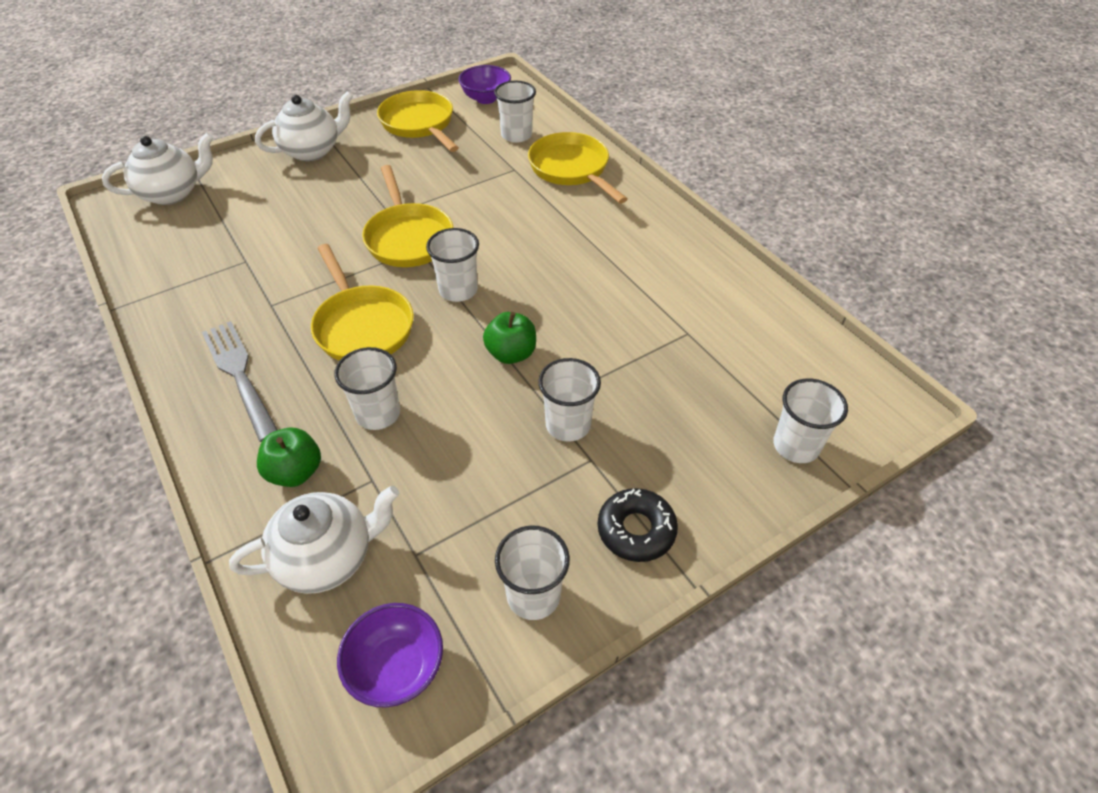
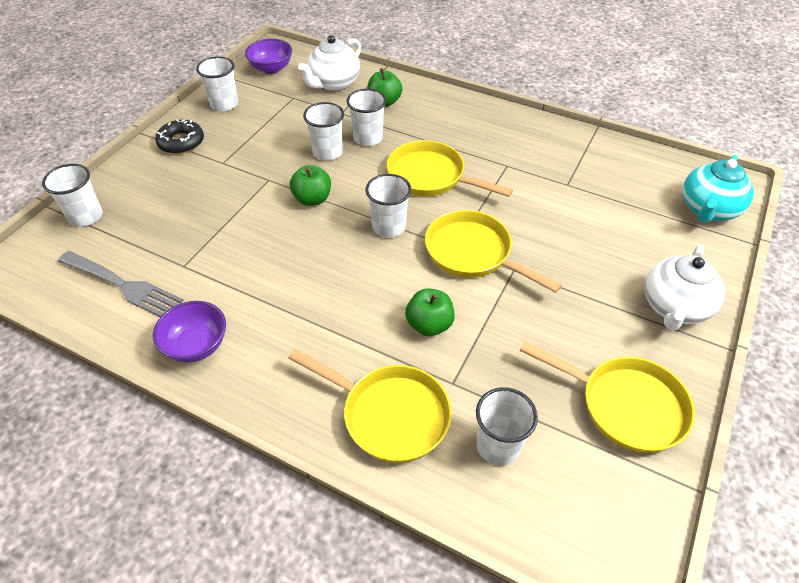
camera: 150 degrees right, 0 degrees up
(172, 193) = (708, 210): white teapot -> turquoise teapot
(240, 375) = (469, 125): grey fork -> grey fork (122, 285)
(486, 98) = (604, 509): purple bowl -> purple bowl (196, 345)
(497, 204) = (429, 325): none -> green apple
(568, 425) = (246, 174): white cup -> white cup (327, 152)

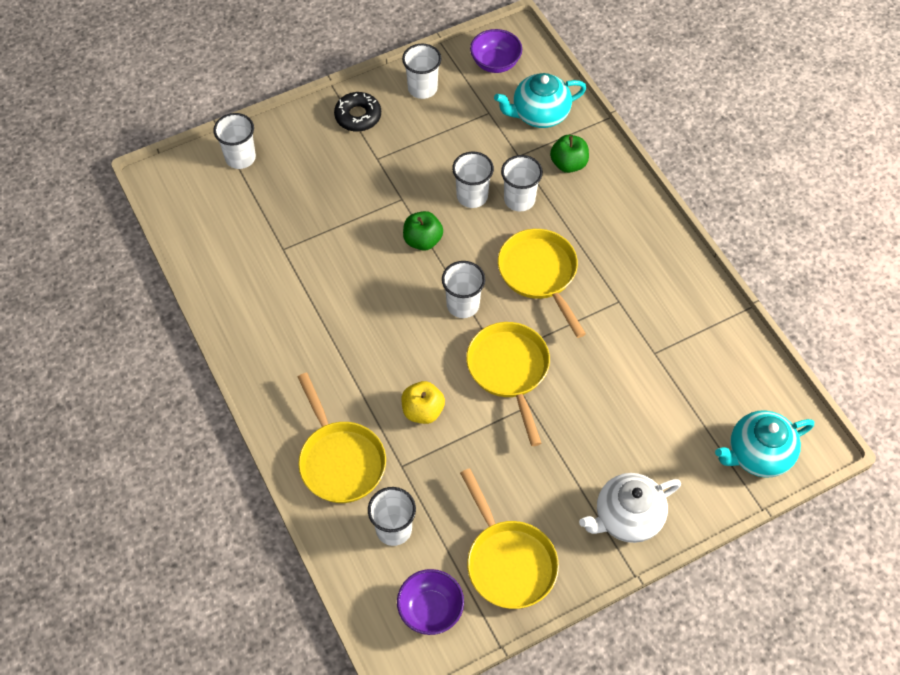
camera: 35 degrees right, 10 degrees up
(122, 285) = (230, 241): grey fork -> none
(196, 345) = (250, 325): purple bowl -> purple bowl (430, 609)
(334, 83) = (539, 114): white teapot -> turquoise teapot
(429, 325) = (423, 411): green apple -> yellow apple

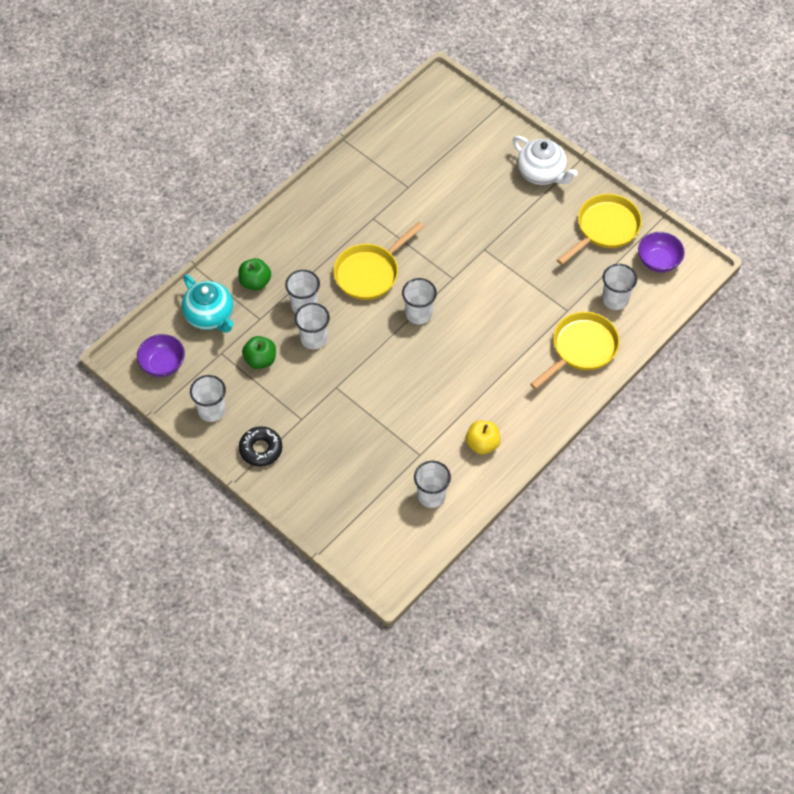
camera: 110 degrees left, 0 degrees up
(240, 158) = (340, 524): white cup -> white cup (431, 496)
(422, 240) = (370, 359): green apple -> green apple (260, 360)
(423, 411) = (518, 311): yellow apple -> yellow apple (482, 444)
(509, 371) = (462, 268): yellow pan -> none
(757, 454) = (461, 114): turquoise teapot -> none

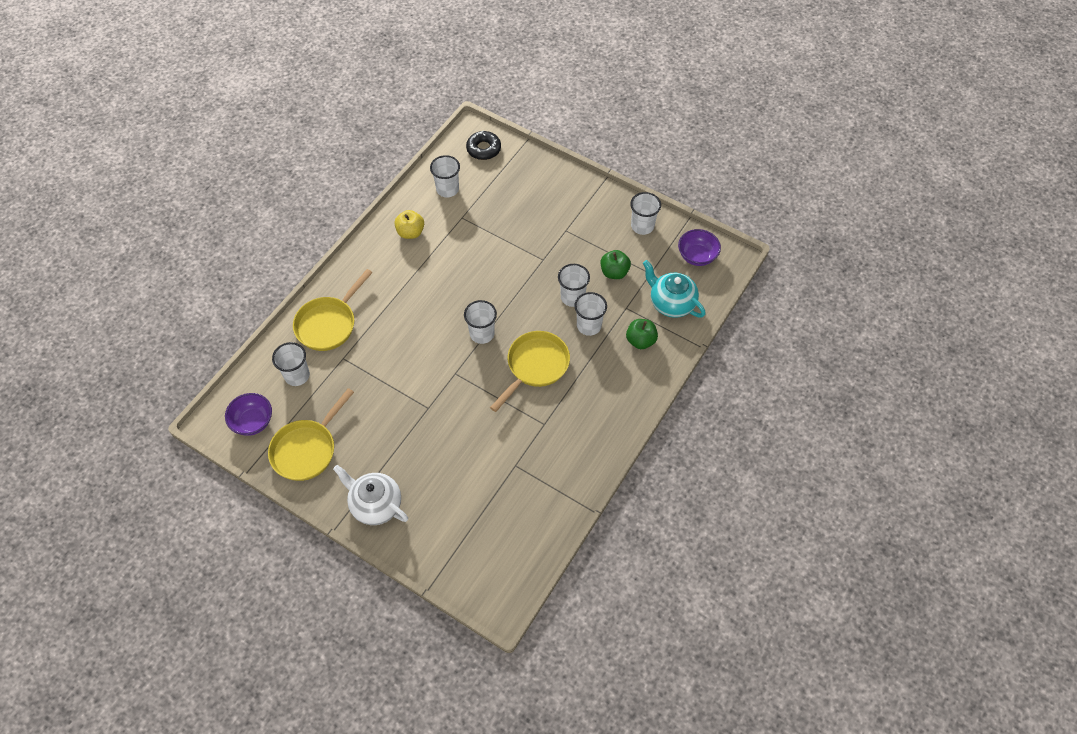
camera: 170 degrees right, 0 degrees up
(261, 449) = (592, 203): black donut -> black donut (483, 149)

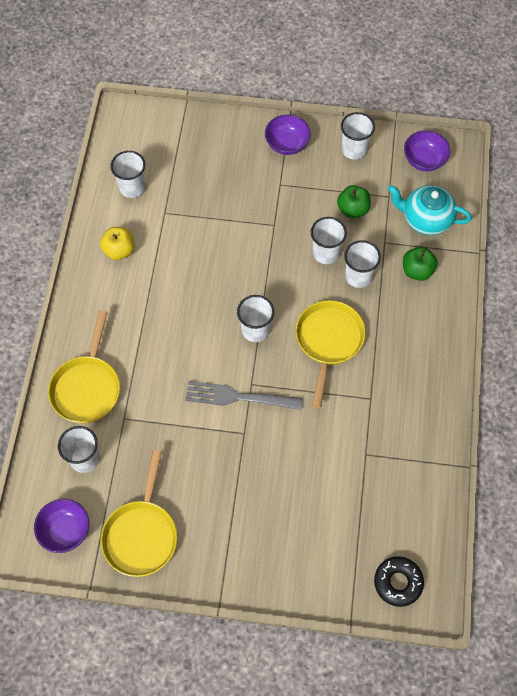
camera: 25 degrees left, 5 degrees up
(375, 505) = (247, 560): white teapot -> none
(440, 379) = (239, 397): none -> grey fork
(483, 149) = (146, 128): black donut -> black donut (398, 582)
(589, 201) = (287, 144): none -> purple bowl

